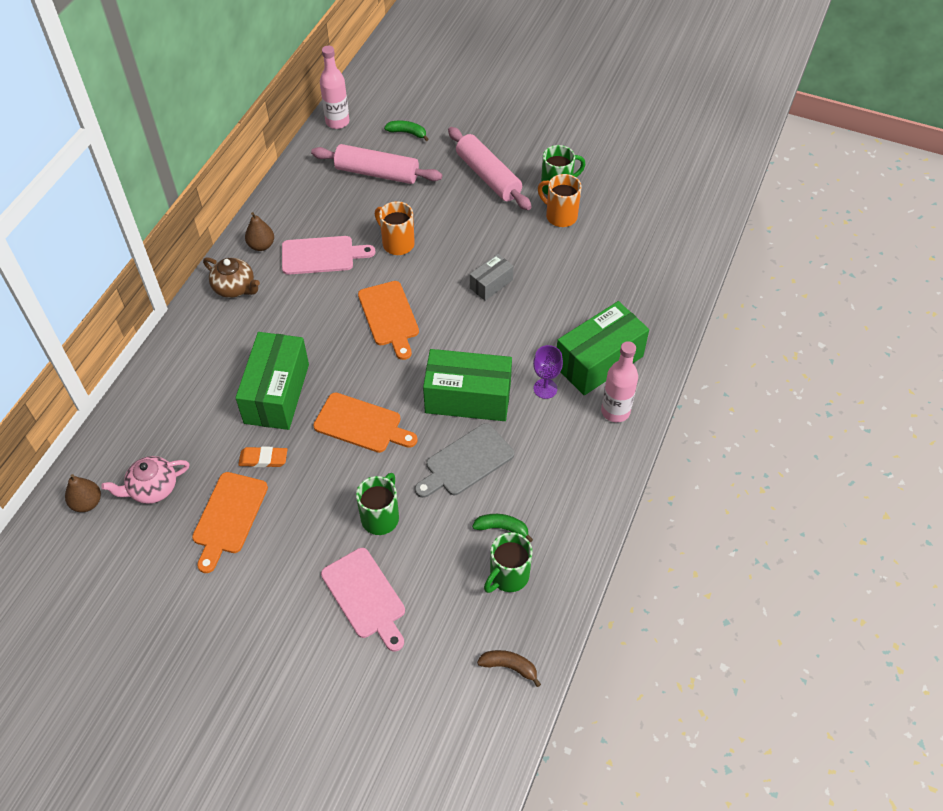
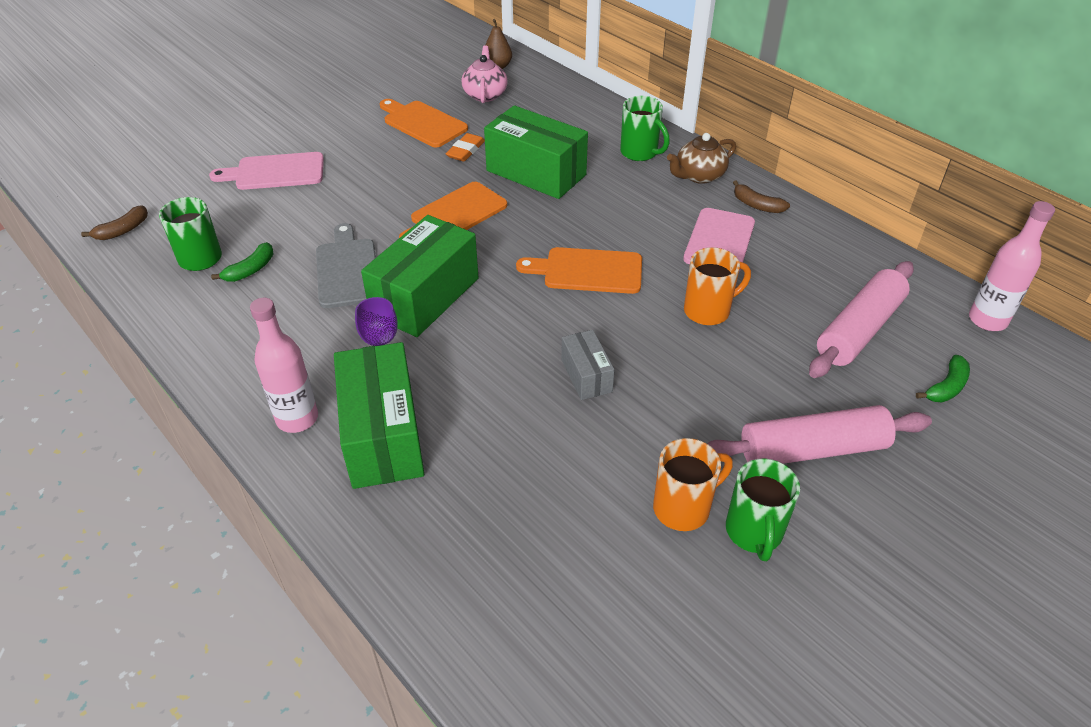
camera: 115 degrees right, 10 degrees down
(261, 245) = (757, 205): brown pear -> brown banana
(381, 517) = (341, 199): green mug -> green mug (640, 153)

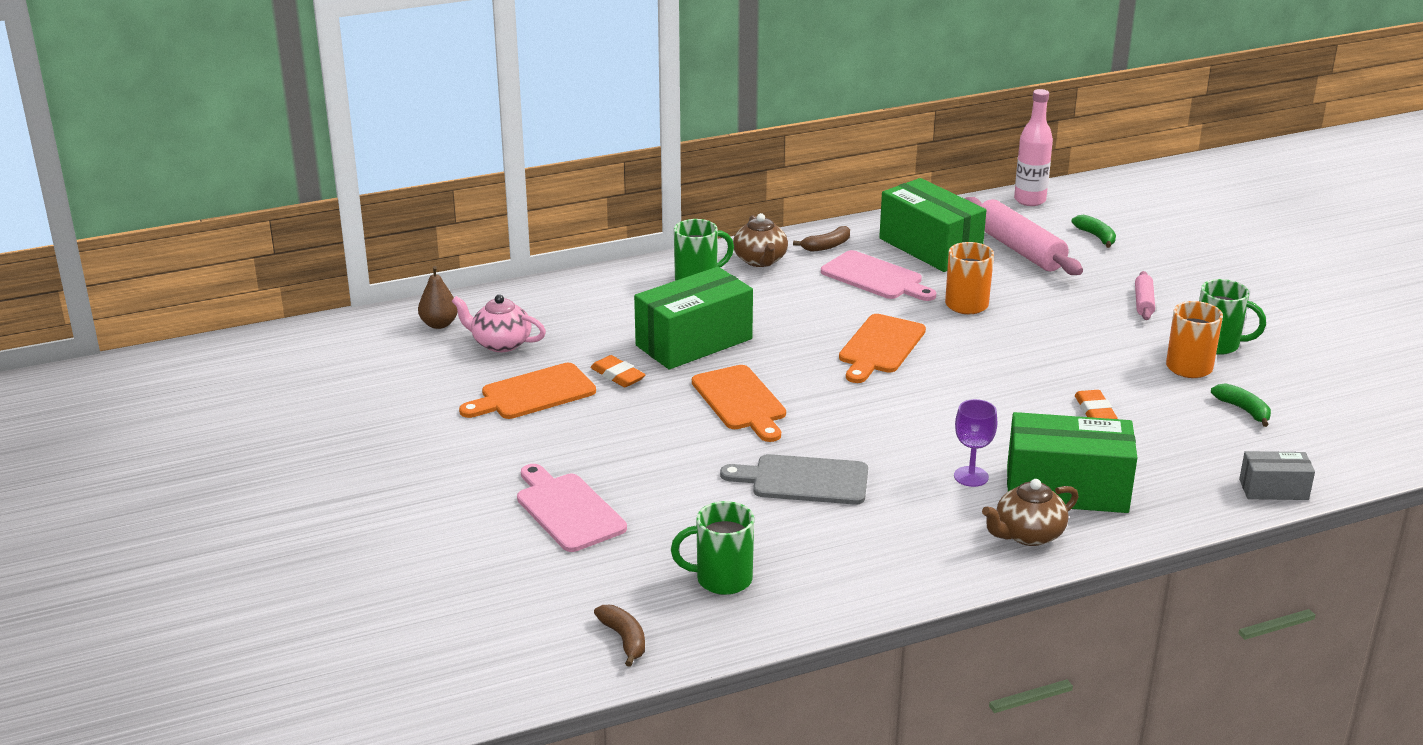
camera: 70 degrees left, 15 degrees down
(250, 270) = (768, 544): green banana -> green banana (1243, 410)
(275, 172) = (568, 510): pink cutting board -> pink cutting board turned 135 degrees clockwise
(297, 419) = (1028, 534): pink bottle -> brown teapot
(425, 297) = (875, 439): green box -> green box (930, 247)
(542, 438) = (1095, 411): none -> orange eraser
(586, 375) = (1026, 376): grey box -> grey box (1273, 489)
(812, 449) = (1143, 302): pink rolling pin -> pink rolling pin, size x0.50

